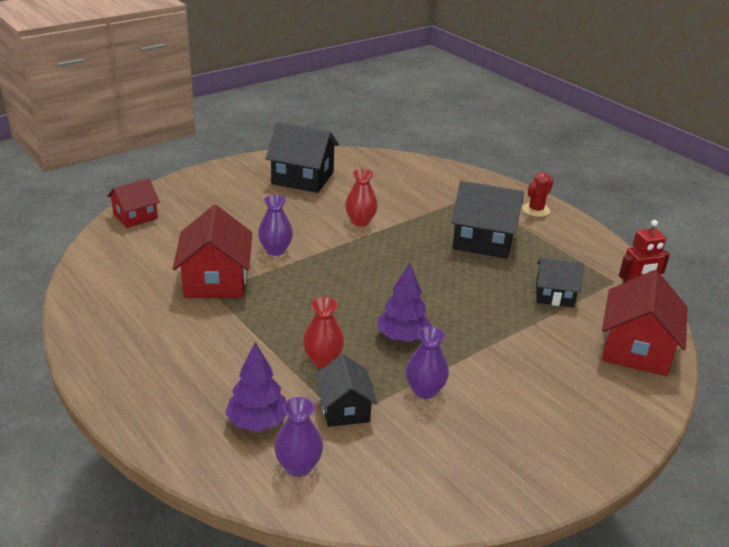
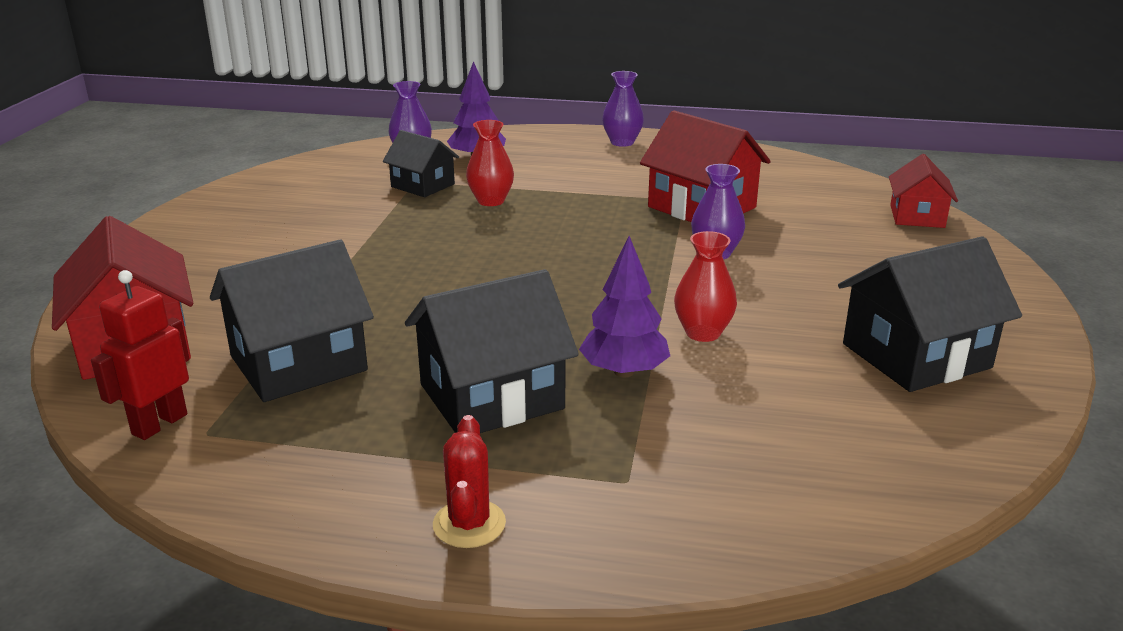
camera: 140 degrees right, 5 degrees down
(402, 337) = (442, 242): purple tree -> purple tree (624, 372)
(424, 391) = (367, 218): purple vase -> purple vase (622, 142)
(554, 295) = (298, 363): black house -> black house, size x1.63

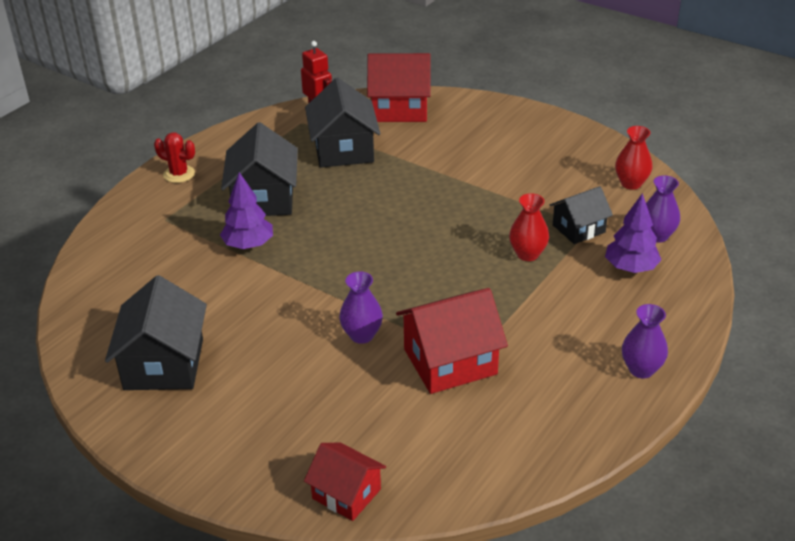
camera: 115 degrees right, 10 degrees up
(703, 333) = (262, 287): red vase -> red vase (631, 183)

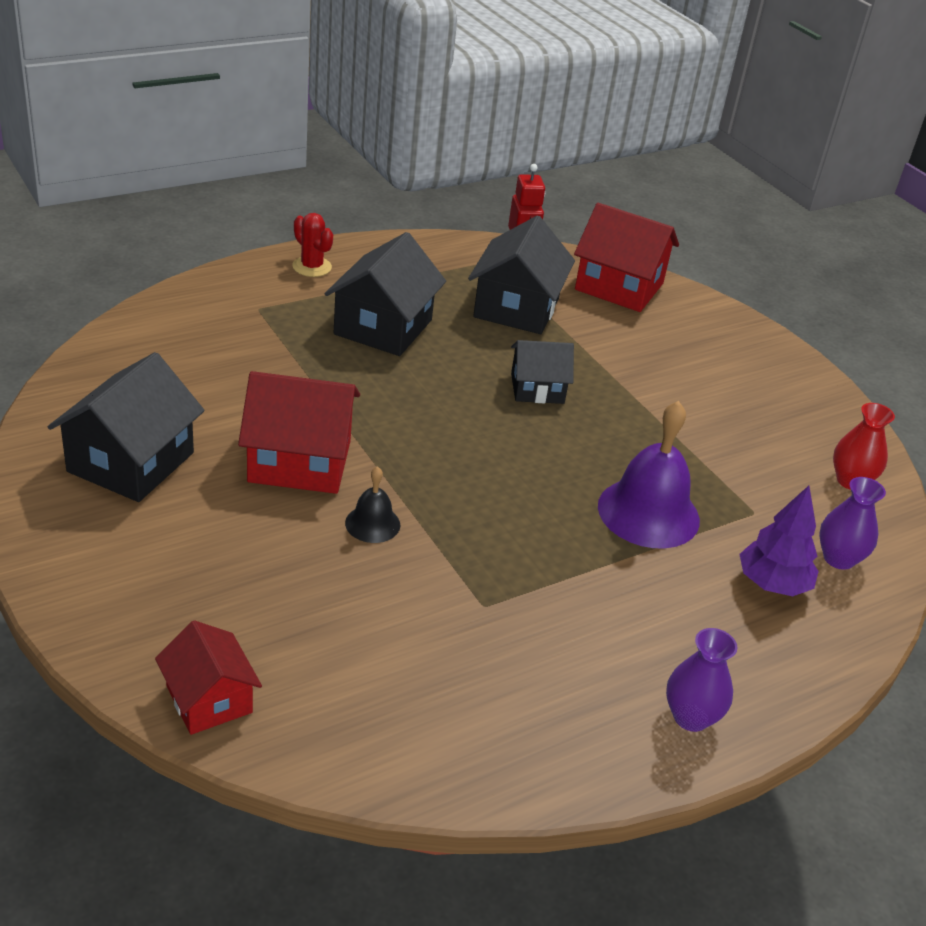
camera: 20 degrees right, 0 degrees up
(248, 245) = (325, 371): purple tree -> none
(362, 335) = (372, 524): purple vase -> black bell
(450, 361) = (452, 599): red house -> red house (299, 461)
(527, 254) = (648, 512): red vase -> purple bell
(578, 229) = (738, 508): black house -> black house (537, 388)

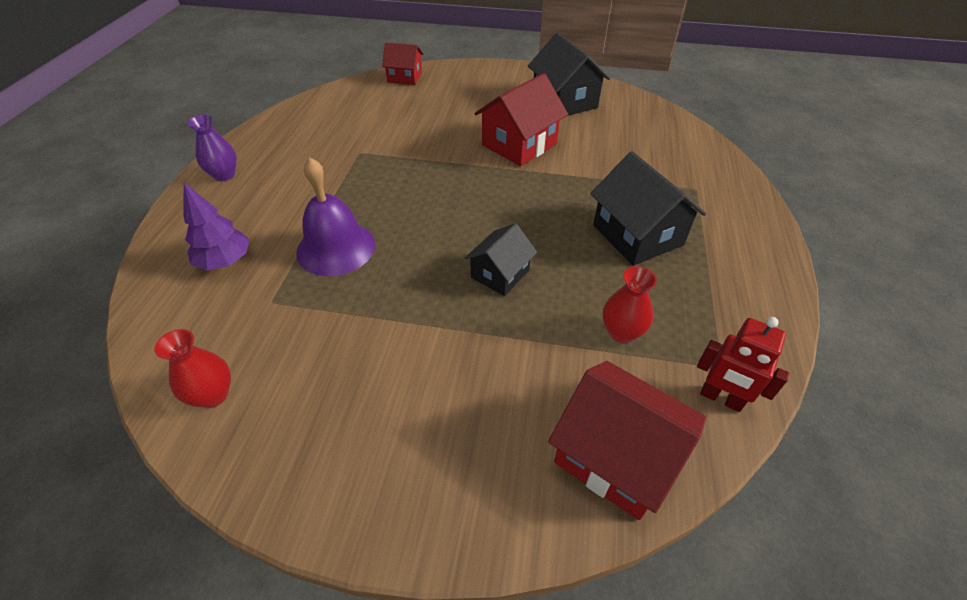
camera: 135 degrees right, 10 degrees up
(312, 267) = (751, 238): red cactus -> none
(372, 524) = (449, 146): black bell -> none
(516, 308) = (621, 332): black house -> red vase
(619, 286) = (616, 455): red house -> red house turned 60 degrees clockwise
(838, 558) = (189, 312): purple vase -> none

